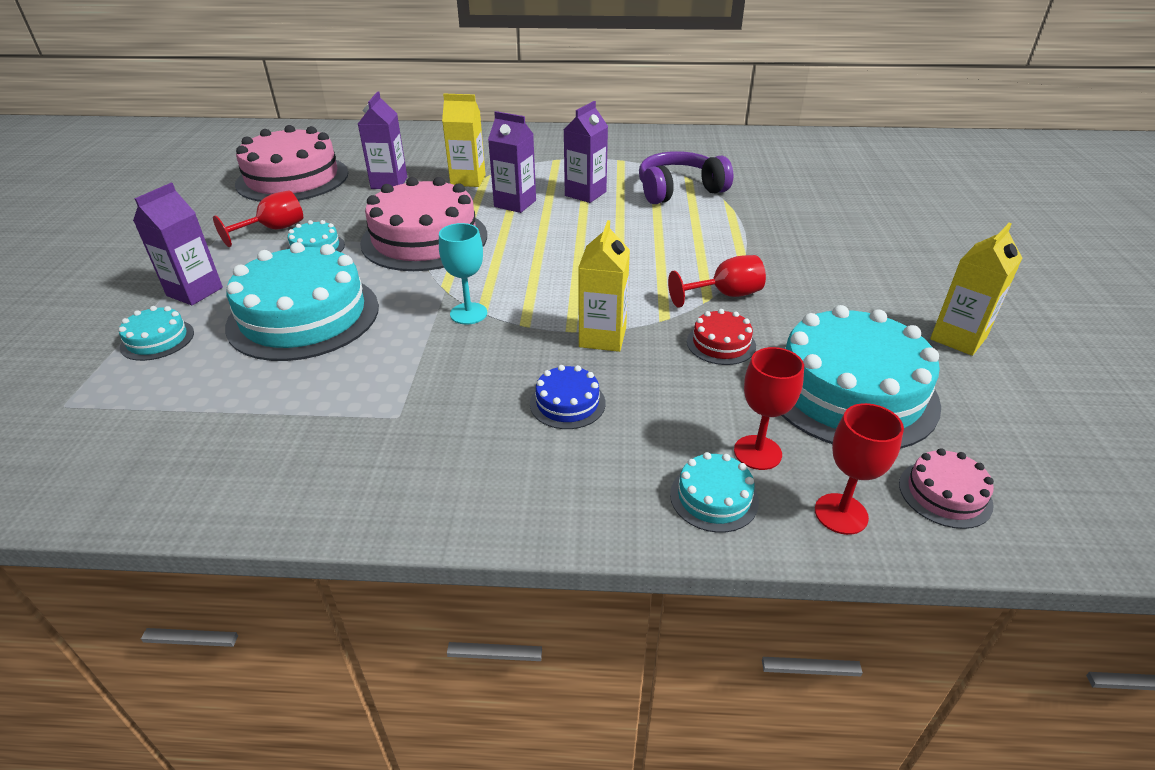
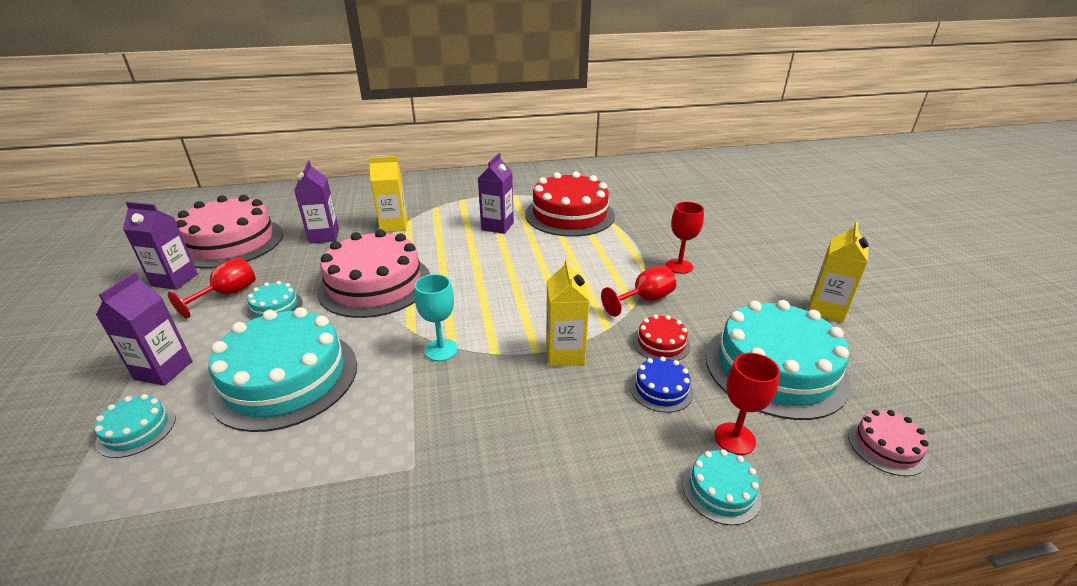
camera: 15 degrees left, 5 degrees down
(515, 203) = (442, 242): purple carton -> purple carton (175, 280)
(567, 403) = (562, 422): blue cake -> blue cake (661, 389)
(679, 190) = (569, 215): purple headphones -> red cake
(841, 514) = (823, 482): red goblet -> red goblet (679, 266)

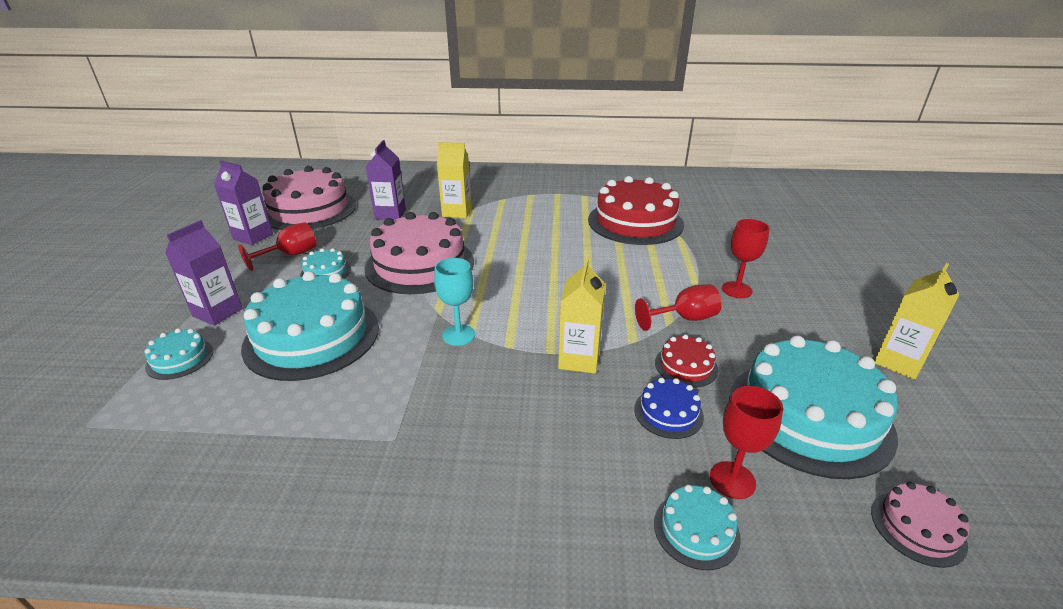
camera: 15 degrees right, 0 degrees up
(497, 226) = (556, 224): purple carton -> none

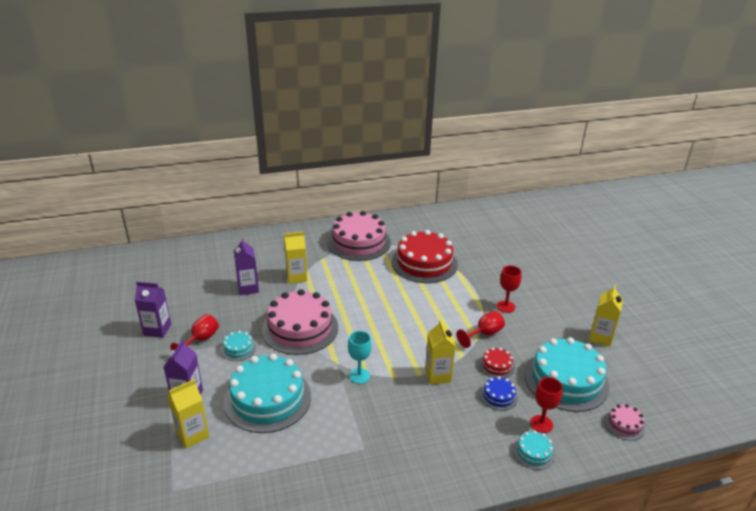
camera: 20 degrees left, 0 degrees up
(180, 359) = (192, 435): turquoise cake -> yellow carton
(309, 210) = (181, 296): pink cake -> pink cake (359, 242)

